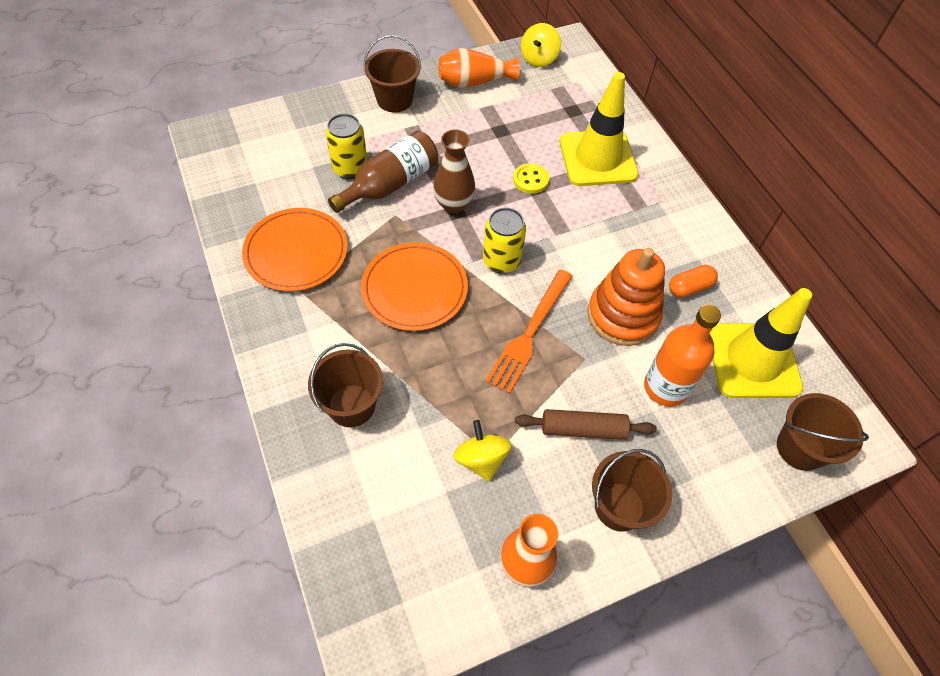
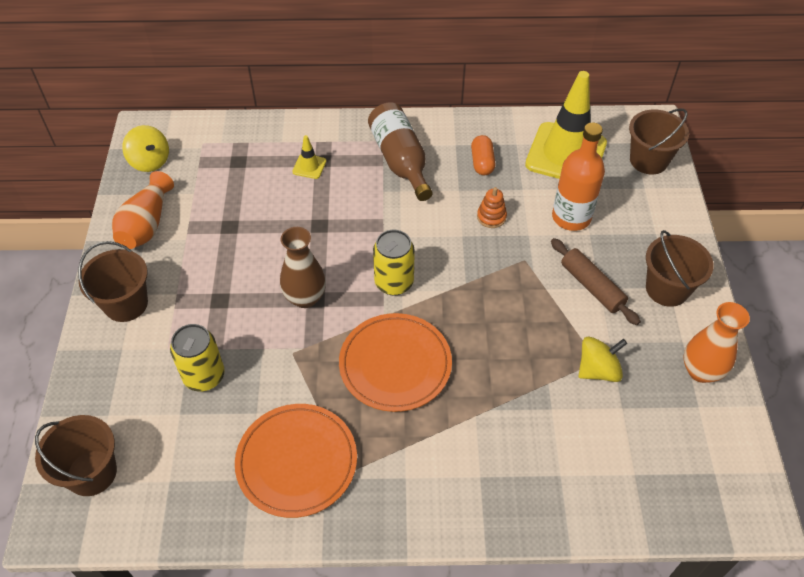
camera: 65 degrees left, 5 degrees down
(351, 405) = (509, 460): brown bucket -> brown bucket (92, 473)
(390, 184) = (248, 345): brown bottle -> brown bottle (400, 161)
(481, 459) = (598, 370): yellow spinning top -> yellow spinning top turned 150 degrees clockwise
(529, 333) = (483, 289): orange fork -> none
(530, 180) = (307, 225): yellow button -> none
(583, 429) = (592, 286): brown rolling pin -> brown rolling pin turned 60 degrees counterclockwise
(597, 158) = (309, 166): yellow traffic cone -> yellow traffic cone, size x0.40
(623, 315) = (491, 217): orange stacking toy -> orange stacking toy, size x0.44

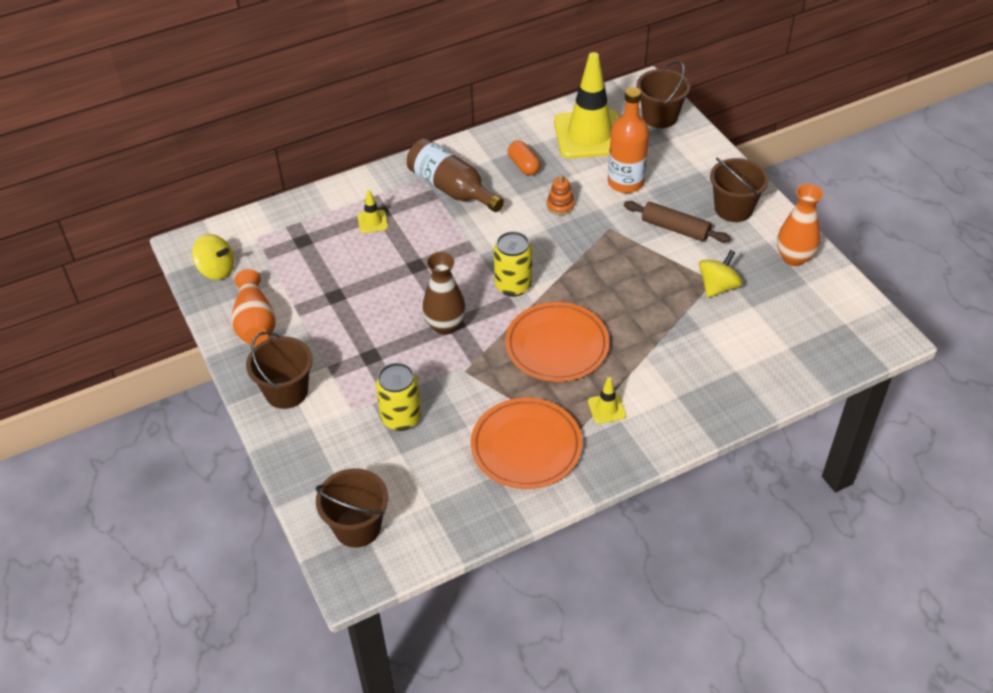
camera: 25 degrees left, 5 degrees down
(400, 457) = (606, 408): none -> yellow traffic cone

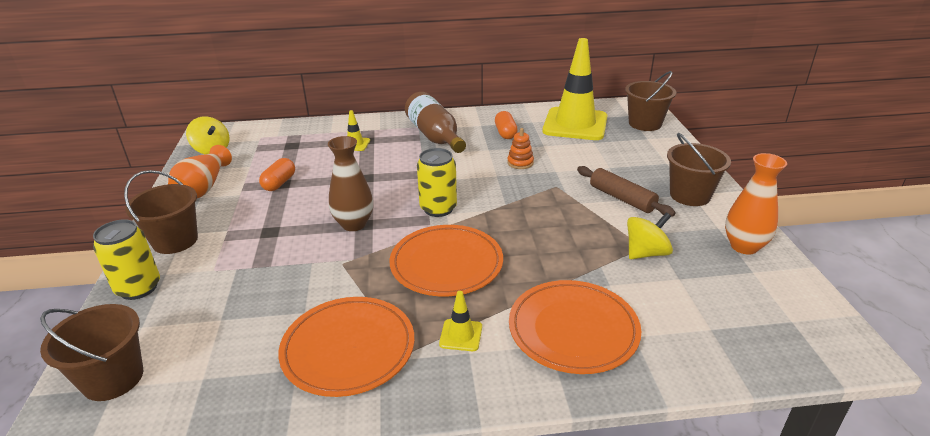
camera: 20 degrees right, 15 degrees down
(332, 296) = (279, 183): none -> orange capsule
(401, 418) = (250, 287): yellow can -> yellow can (138, 288)
(625, 182) = (590, 158): orange bottle -> none
(689, 378) = (573, 329): none -> orange plate

